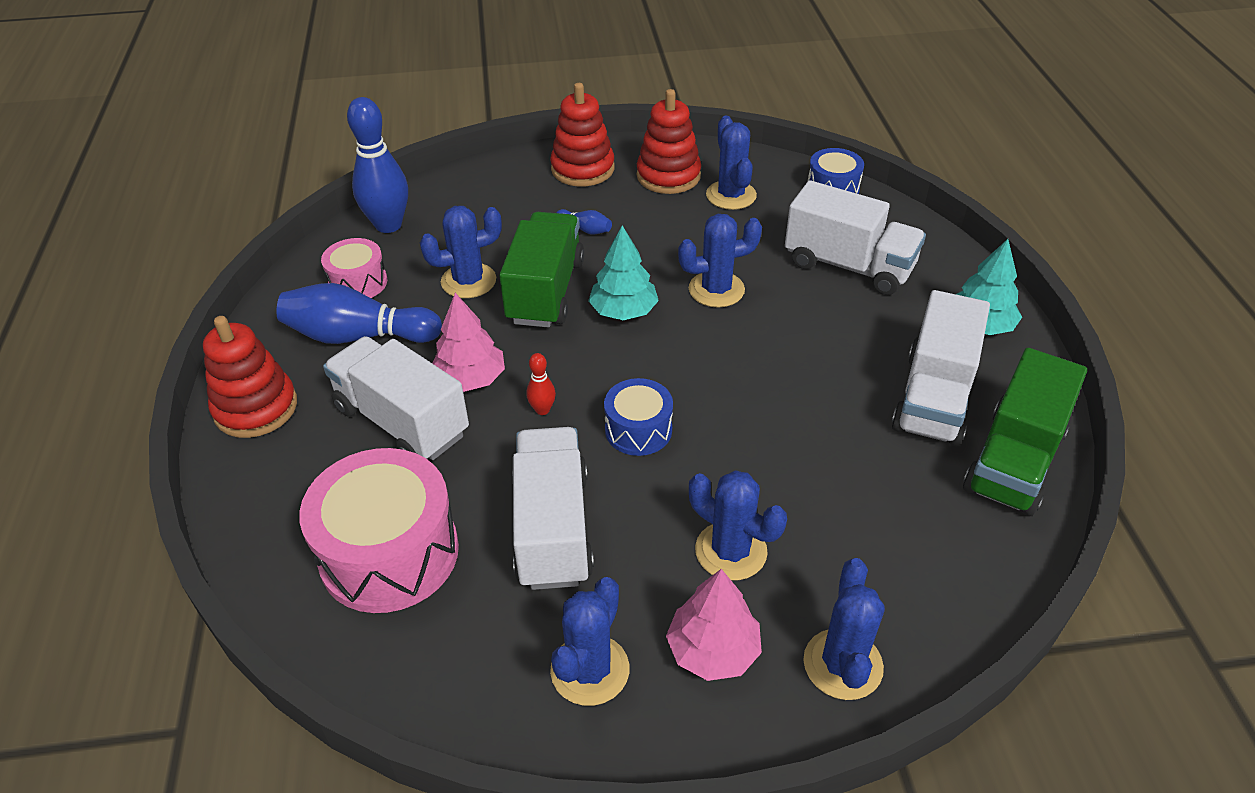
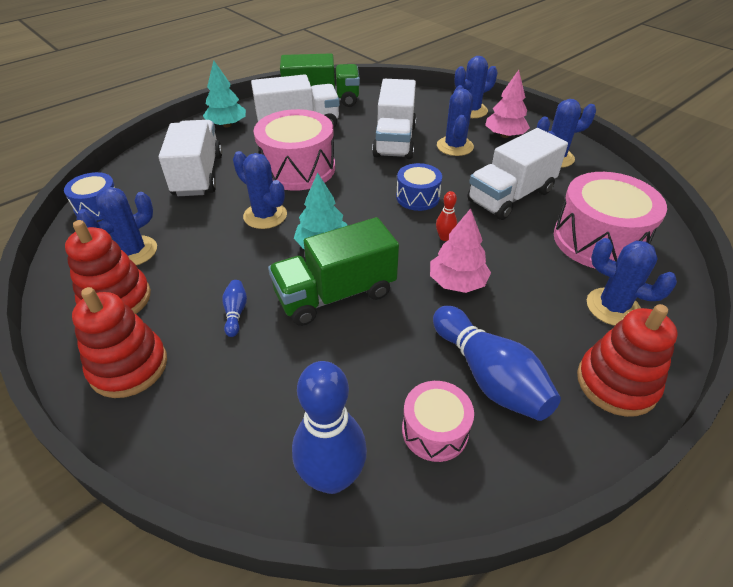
camera: 125 degrees left, 0 degrees up
(402, 421) = (525, 292): white truck -> white truck (394, 141)
(468, 281) = (362, 348): blue cactus -> blue cactus (613, 307)
(800, 350) = (298, 168): none -> pink drum

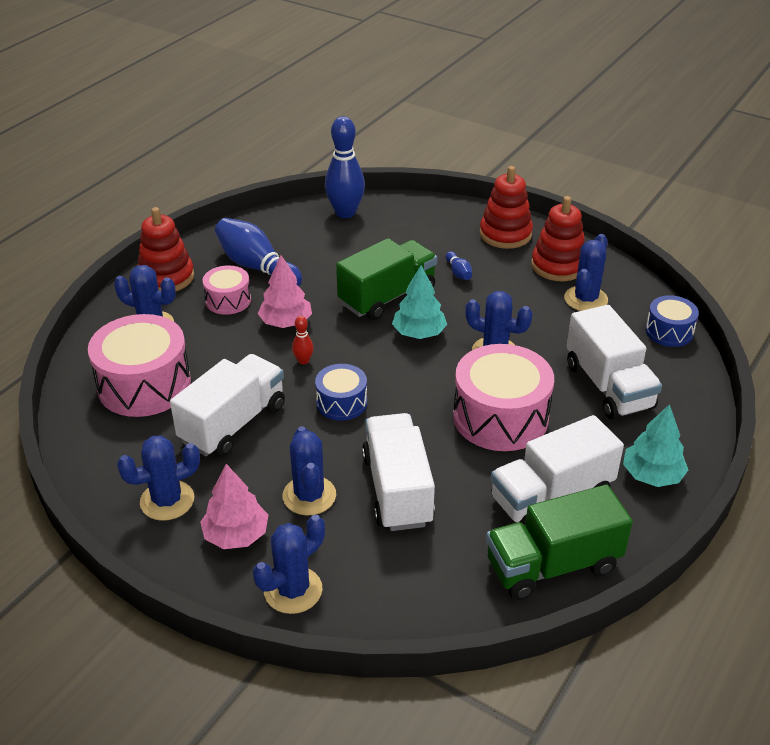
camera: 165 degrees right, 5 degrees down
(435, 430) = (290, 238): pink drum -> pink drum (228, 300)

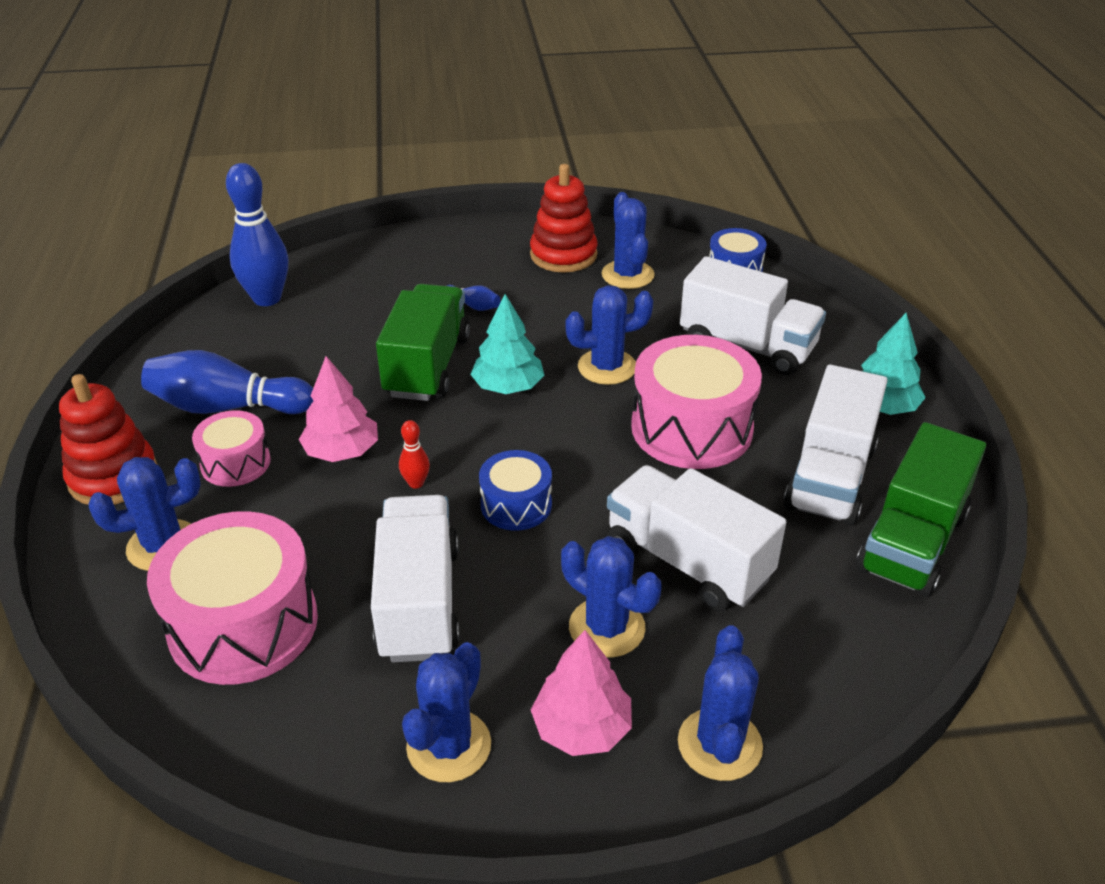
camera: 40 degrees left, 0 degrees up
(505, 234) = (474, 247): red stacking toy -> none

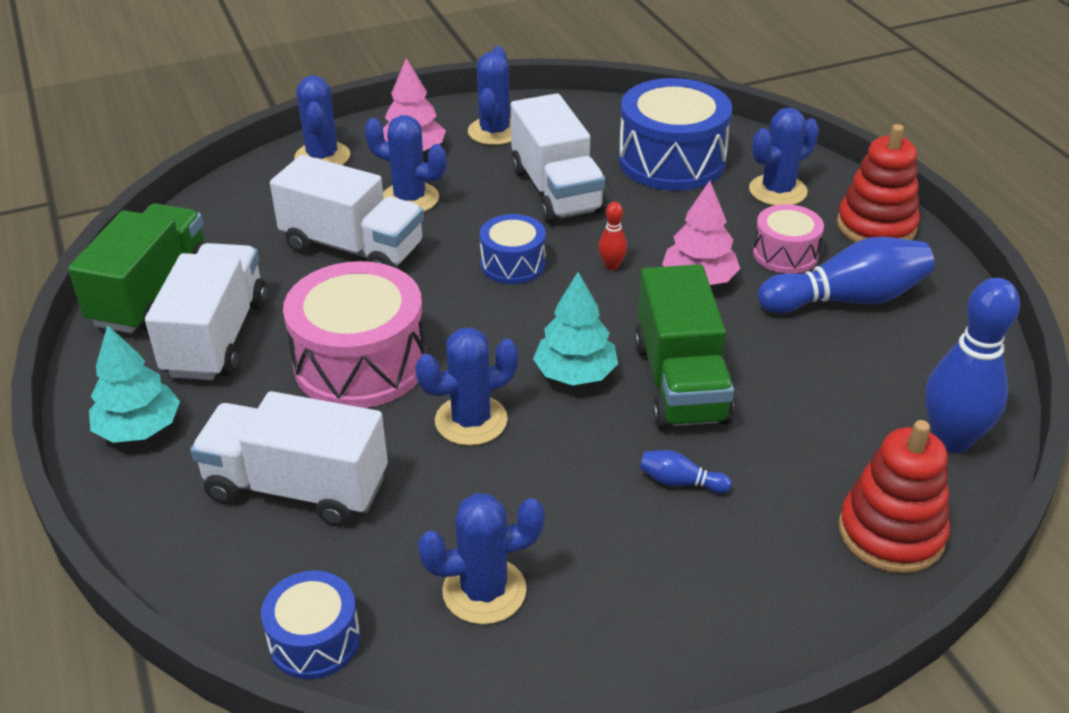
camera: 165 degrees right, 0 degrees up
(243, 624) = (671, 161): pink drum -> blue drum
(563, 255) = (599, 616): red stacking toy -> red stacking toy (891, 533)
(627, 275) = (484, 591): blue cactus -> blue cactus turned 75 degrees counterclockwise

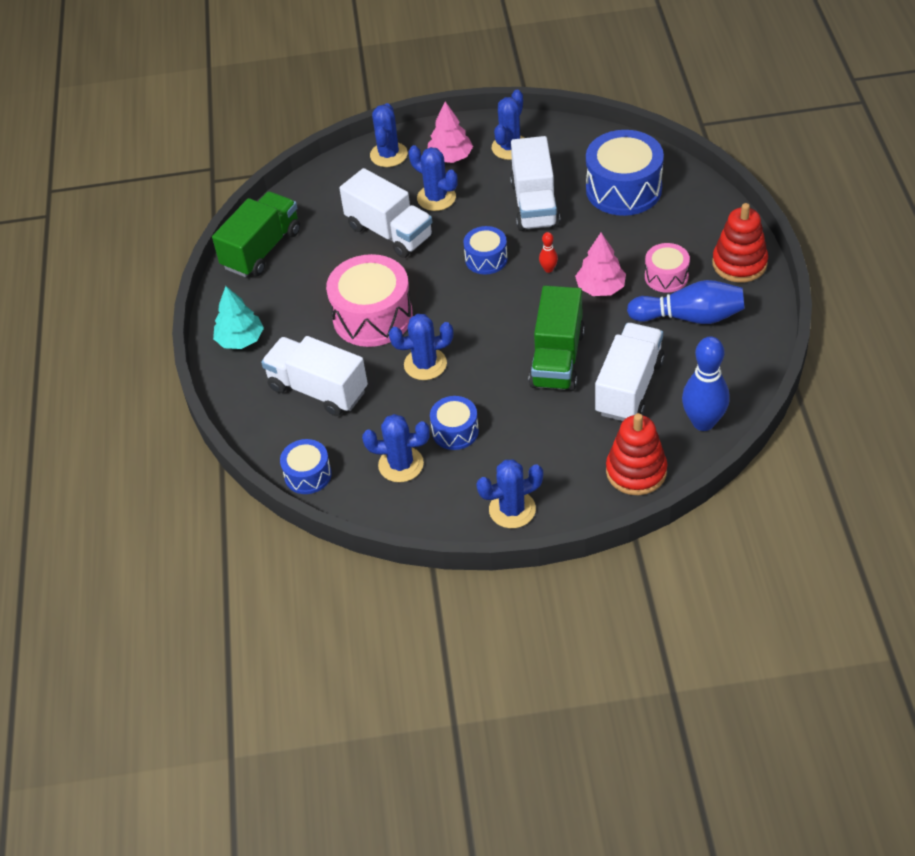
camera: 20 degrees right, 10 degrees up
(217, 337) = (294, 286): white truck -> white truck (629, 387)
(560, 518) = (455, 431): none -> blue drum
(575, 374) = (496, 343): turquoise tree -> none
(680, 482) = (530, 422): blue bowling pin -> none
(777, 191) = (686, 225): blue cactus -> blue cactus (512, 509)

